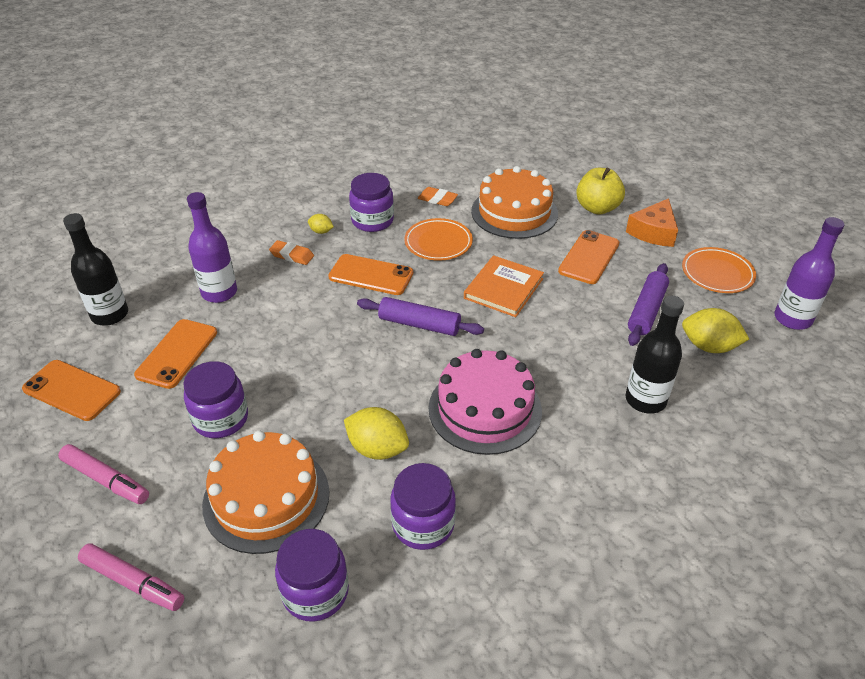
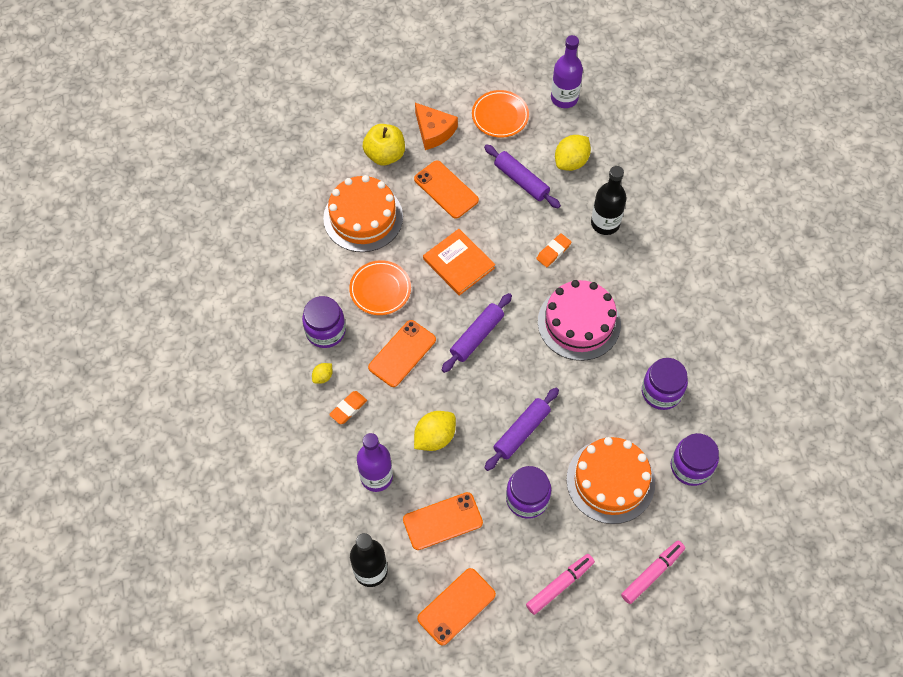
camera: 70 degrees left, 20 degrees up
(177, 353) = (442, 521): orange phone -> orange phone turned 60 degrees counterclockwise
(310, 392) = (521, 432): none -> purple rolling pin
(377, 448) = (591, 401): yellow lemon -> yellow lemon (435, 437)
(437, 199) = (316, 269): orange eraser -> orange eraser (553, 252)

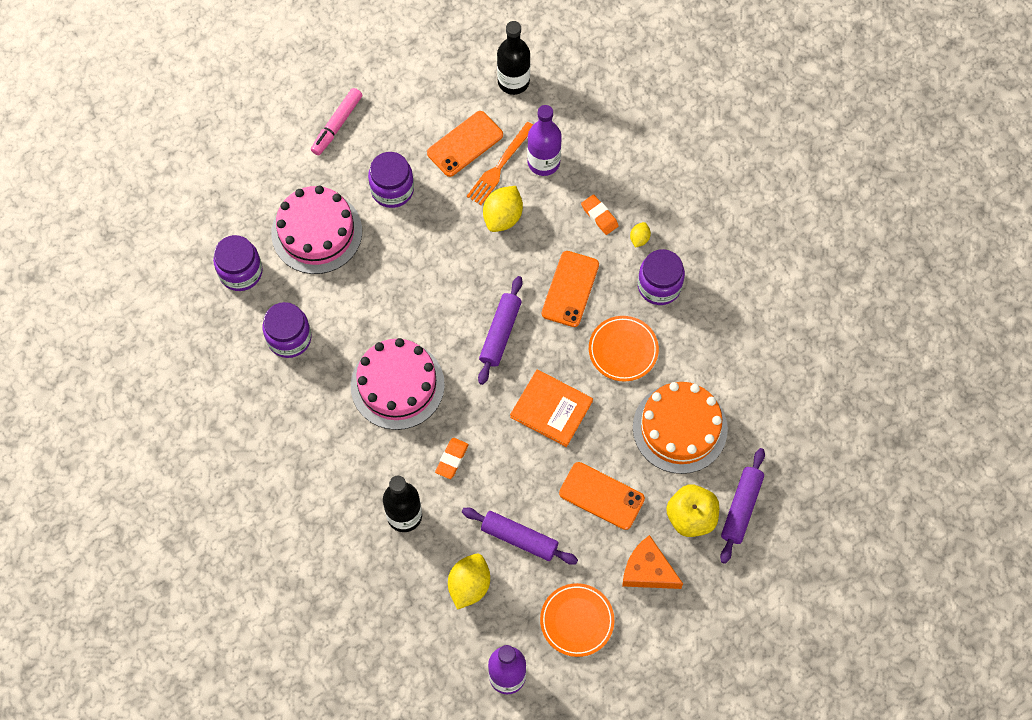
camera: 160 degrees right, 5 degrees up
(348, 409) = (599, 216): orange eraser -> orange eraser turned 60 degrees counterclockwise
(418, 487) = (500, 166): none -> orange fork
(456, 606) = (424, 78): orange phone -> none
(521, 432) = (419, 250): purple rolling pin -> purple rolling pin (741, 508)
(610, 481) = (316, 232): orange cake -> pink cake
(652, 573) = (254, 162): pink marker -> none

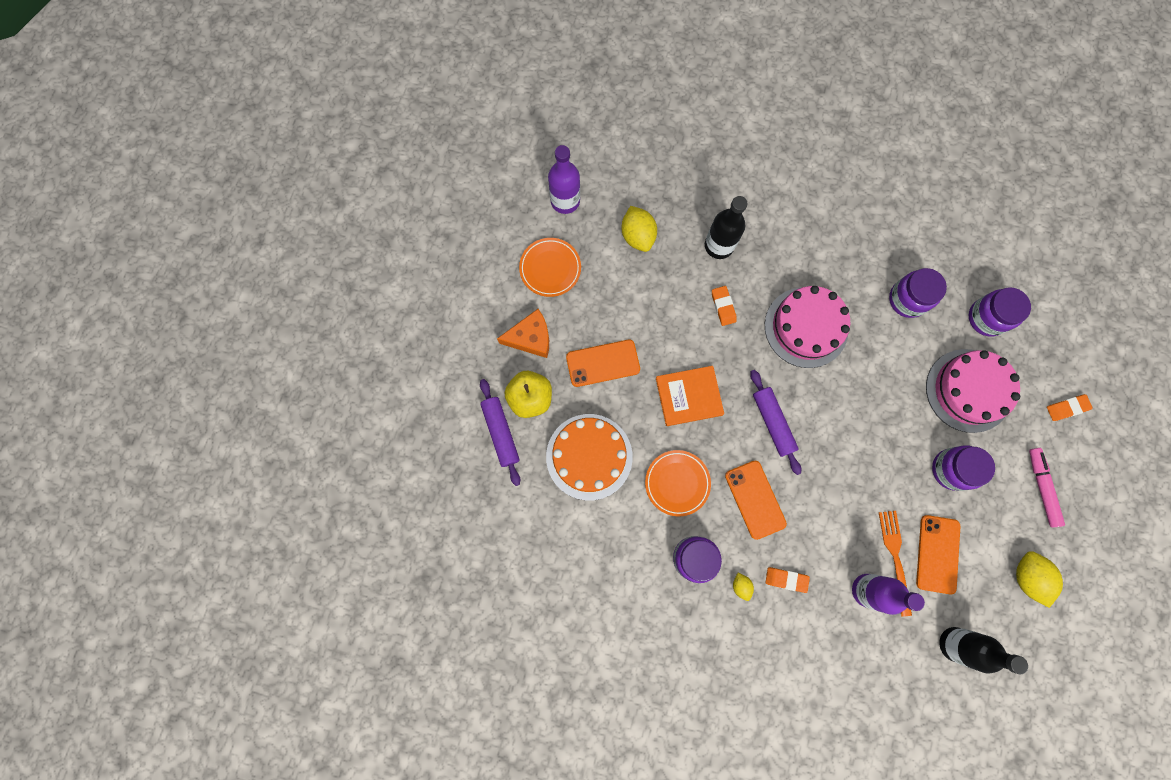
camera: 140 degrees right, 10 degrees up
(254, 160) = (1066, 408): none -> orange eraser
(503, 217) = (854, 516): yellow lemon -> yellow lemon (1027, 577)
(519, 538) = (632, 291): purple rolling pin -> none

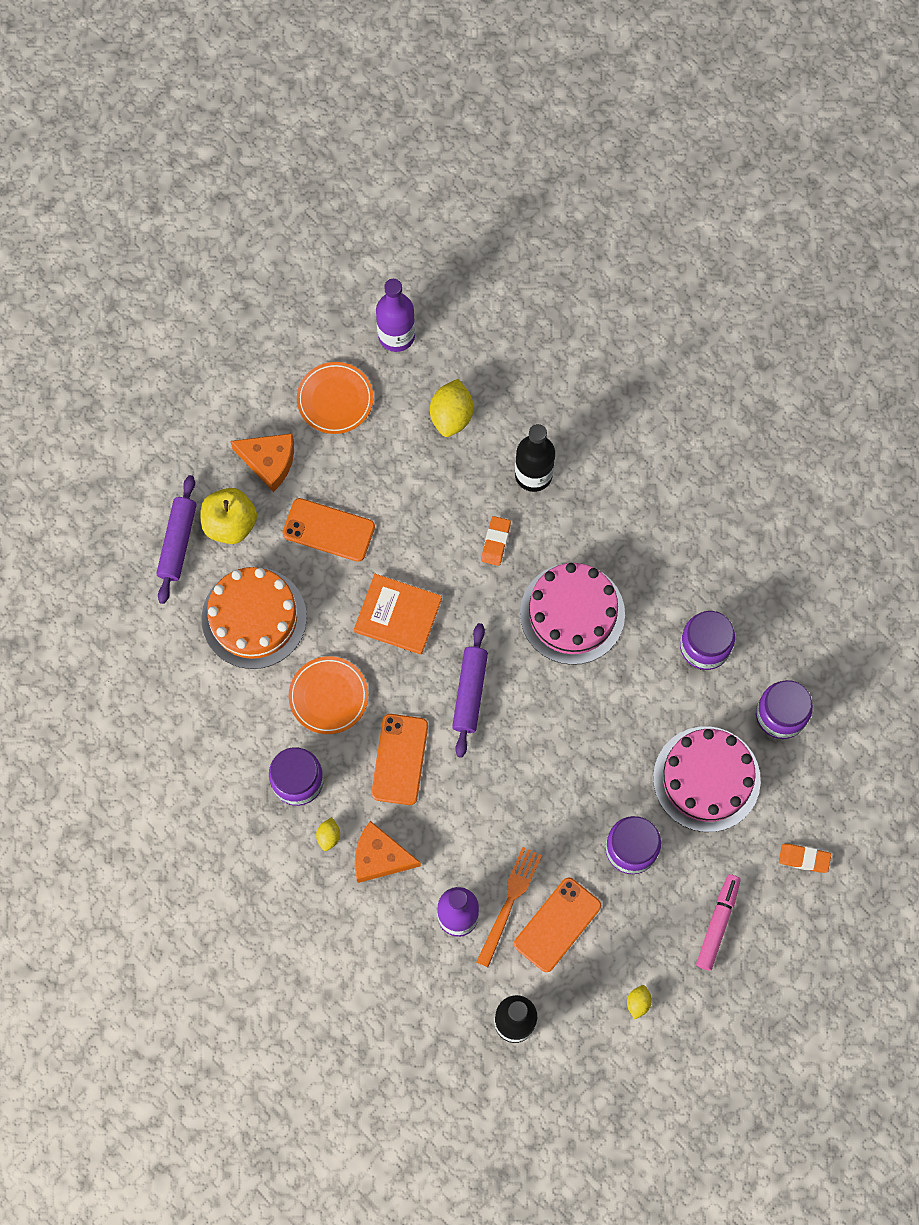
camera: 30 degrees right, 5 degrees down
(786, 579) = (380, 857): orange eraser -> orange cheese
(1027, 577) = (638, 1002): yellow lemon -> yellow lemon, size x0.52

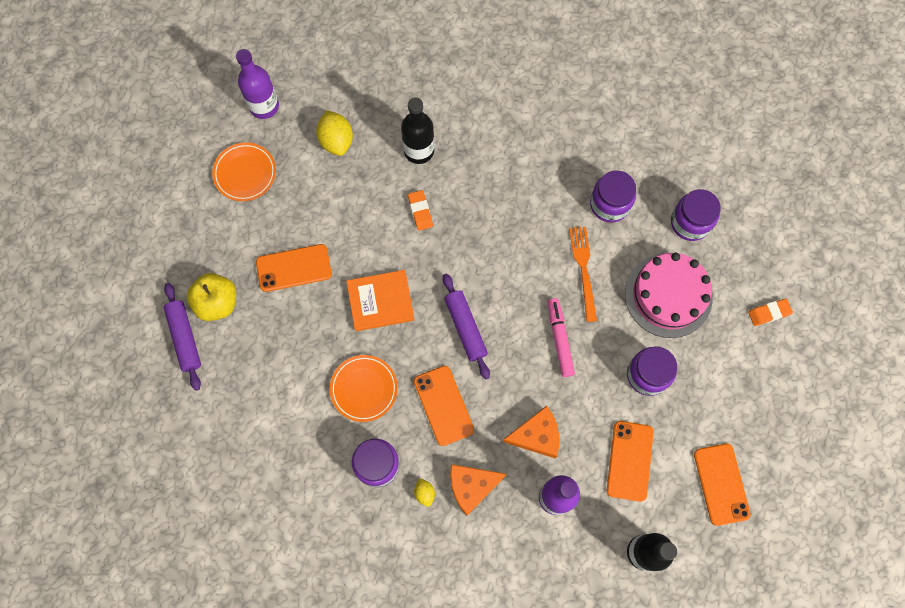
camera: 30 degrees left, 0 degrees up
(254, 618) = (274, 362): orange cake -> none
(269, 461) = (221, 242): orange cheese -> orange cheese (536, 435)
(509, 903) = (586, 465): orange fork -> orange fork (583, 270)
(572, 613) = (504, 232): pink cake -> none
(638, 1002) = (721, 484): yellow lemon -> orange phone
(717, 923) = (740, 393): pink marker -> pink marker (559, 339)

